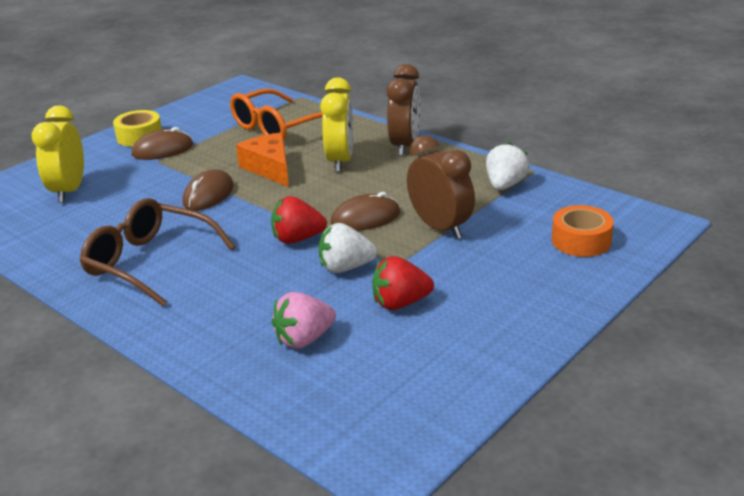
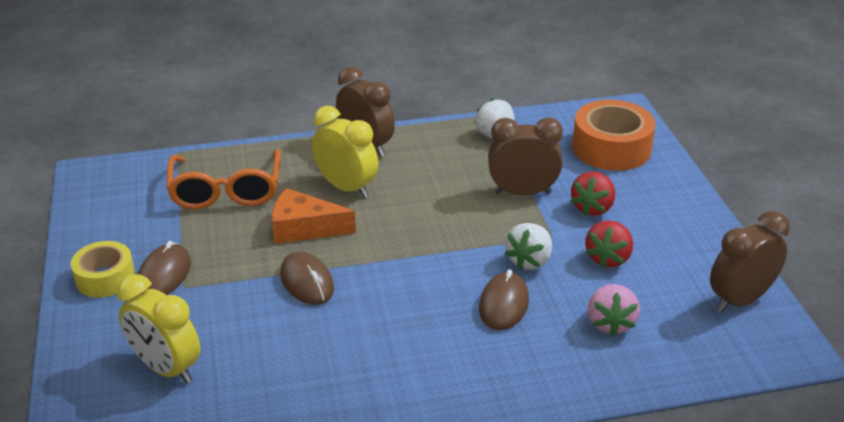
camera: 55 degrees left, 5 degrees up
(149, 262) = (392, 362): brown glasses -> none
(297, 239) = (454, 265): red strawberry -> red strawberry (592, 208)
(365, 218) = (464, 218): brown mouse -> brown mouse (503, 304)
(429, 402) = (740, 300): none -> brown clock
(581, 241) = (611, 148): orange tape -> orange tape, size x1.58

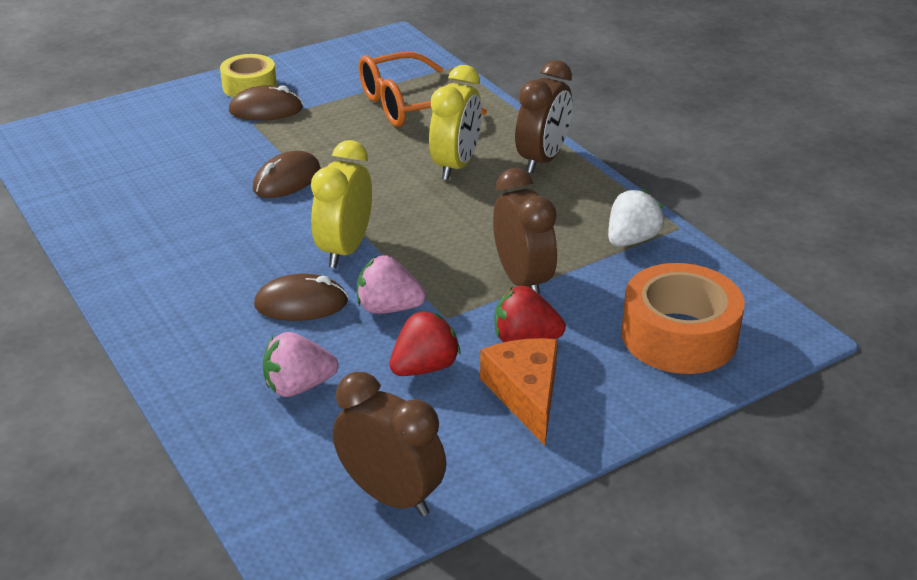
camera: 70 degrees right, 0 degrees up
(166, 368) = (143, 143): yellow clock -> yellow clock (345, 250)
(304, 228) = (371, 159): orange cheese -> orange cheese (525, 394)
(529, 261) = (388, 308): white strawberry -> pink strawberry
(608, 258) = (424, 367): red strawberry -> red strawberry turned 135 degrees clockwise

